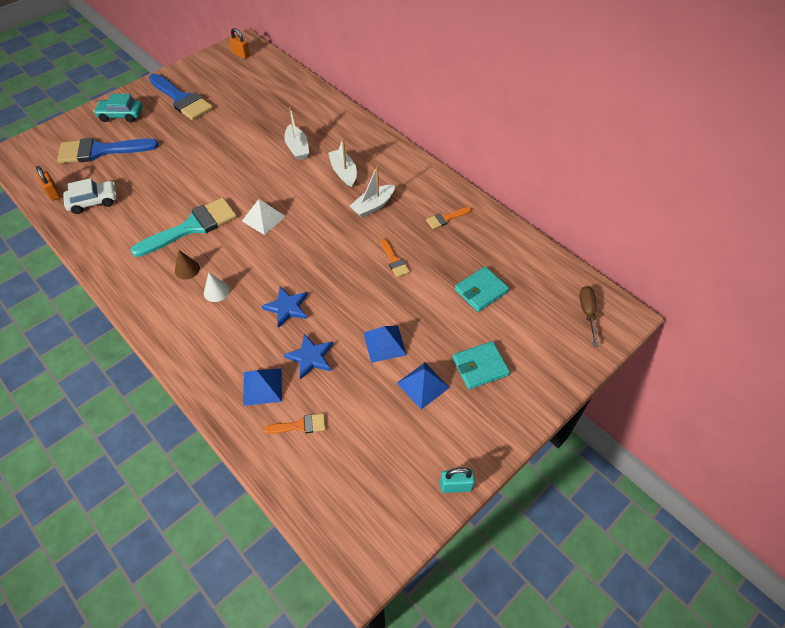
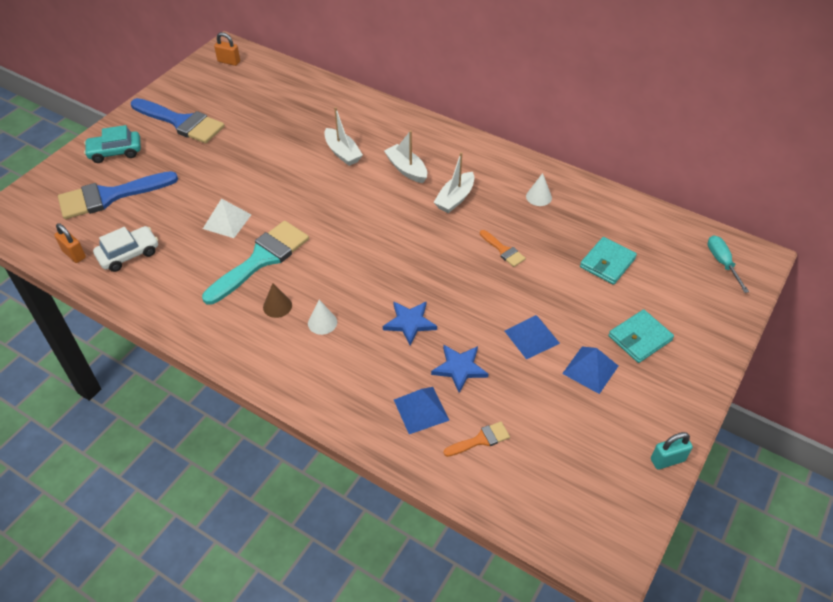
camera: 15 degrees left, 5 degrees down
(263, 218) = (339, 235): white pyramid -> white pyramid (227, 221)
(446, 218) = (538, 197): orange brush -> white cone
(587, 313) = (722, 262): brown screwdriver -> turquoise screwdriver

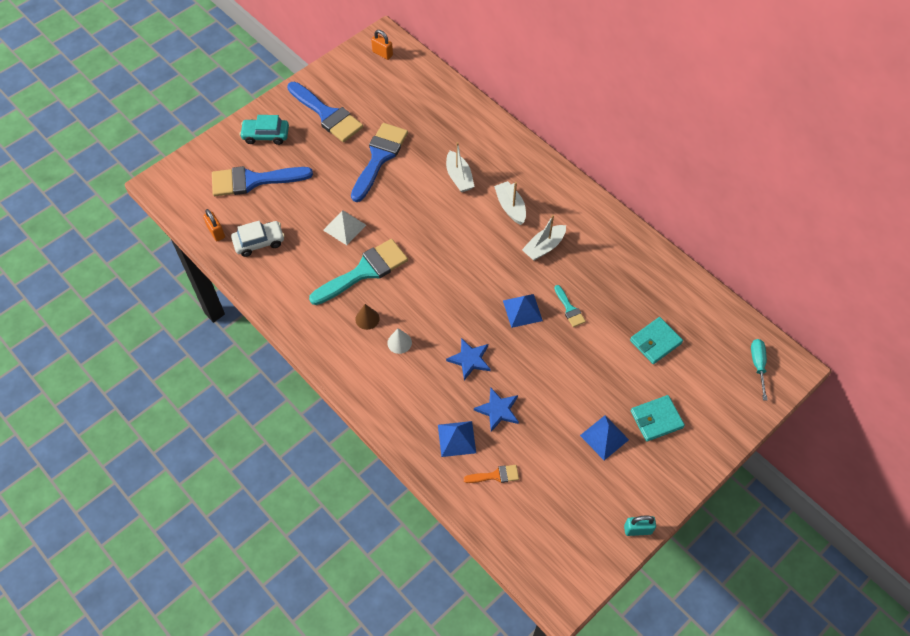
camera: 15 degrees right, 10 degrees up
(249, 151) = (379, 158): none -> blue brush
(503, 250) = (569, 309): orange brush -> turquoise brush
(531, 337) = (566, 396): blue pyramid -> blue pyramid (522, 310)
(538, 197) = (618, 261): white cone -> none

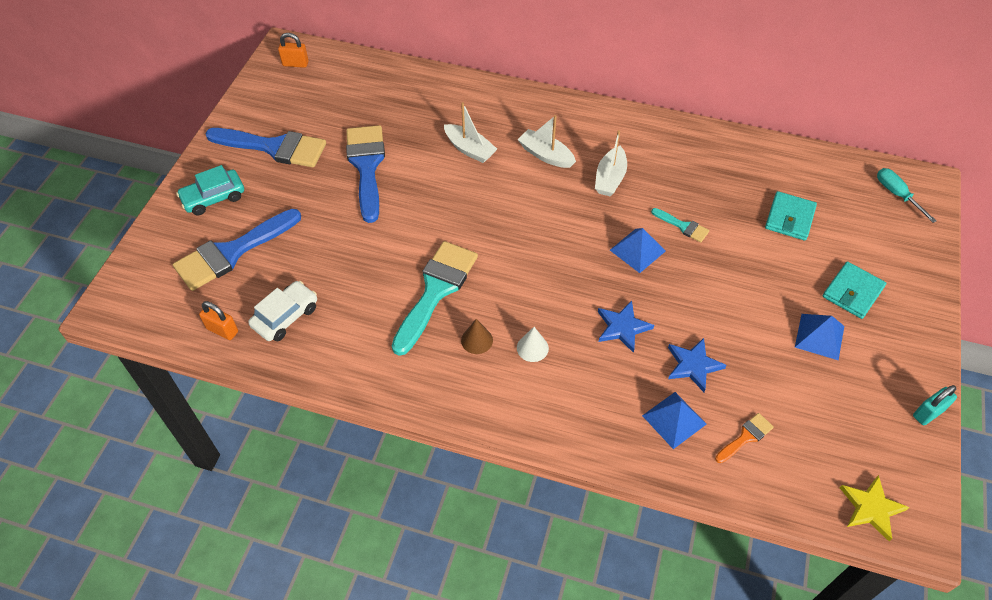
camera: 30 degrees left, 5 degrees down
(344, 227) = (379, 254): white pyramid -> none
(542, 566) = (871, 508): none -> yellow star

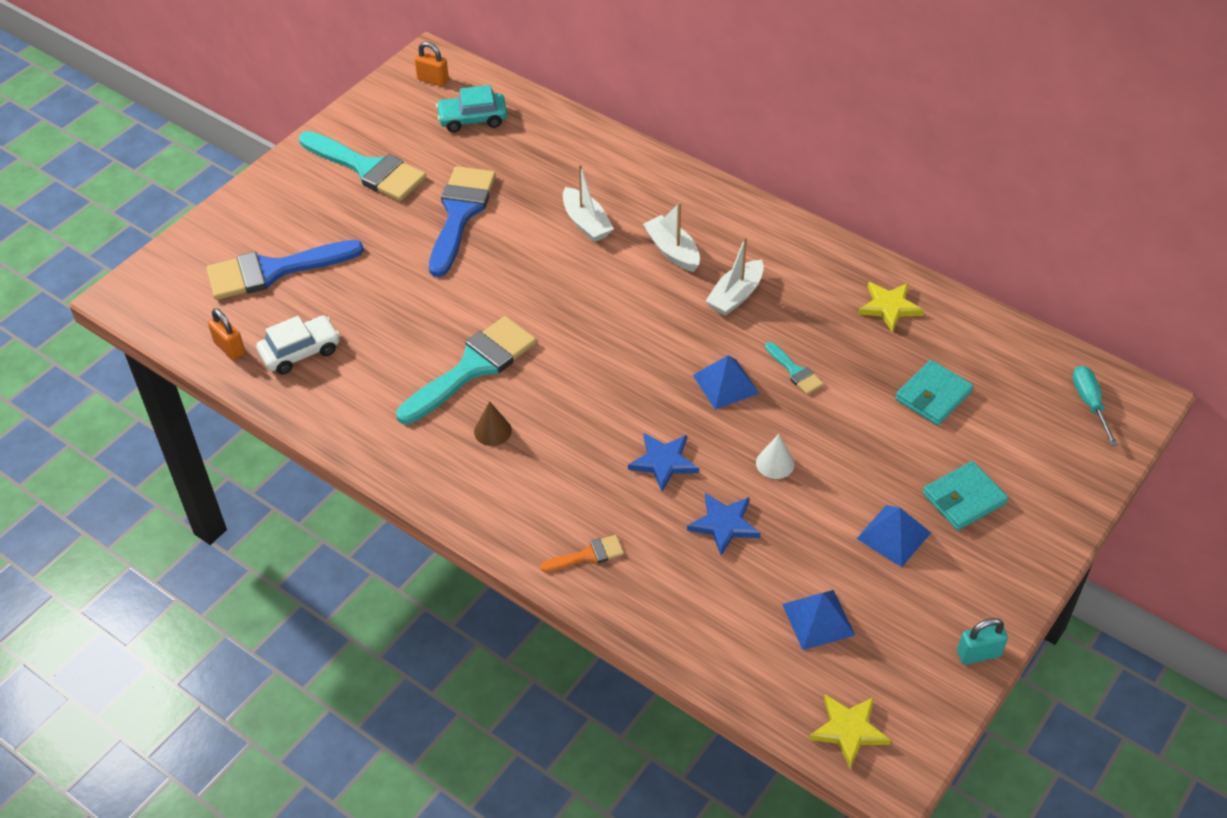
camera: 20 degrees right, 5 degrees down
(213, 198) = (279, 208): turquoise car -> turquoise car (472, 119)
(274, 147) = (367, 169): blue brush -> turquoise brush
(532, 348) = (550, 456): white cone -> white cone (775, 463)
(674, 419) = (671, 574): blue pyramid -> blue pyramid (818, 619)
(724, 158) = (889, 307): none -> yellow star
(745, 437) = (743, 615): orange brush -> orange brush (588, 555)

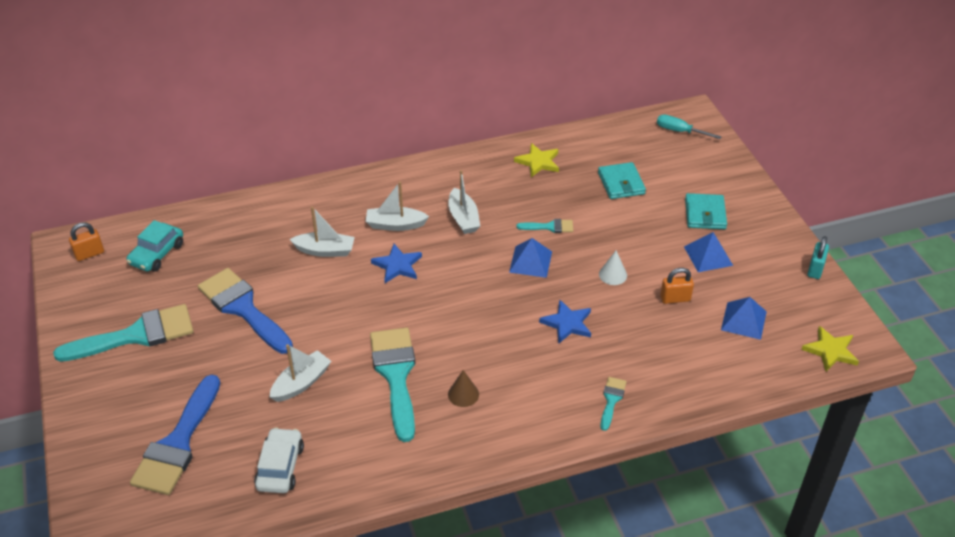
camera: 55 degrees left, 5 degrees down
(229, 348) = (230, 510): orange padlock -> orange padlock (675, 298)
(406, 307) = (301, 383): none -> white boat
(588, 555) = (611, 400): orange brush -> turquoise brush
(724, 524) = (640, 322): blue star -> blue star (397, 265)

